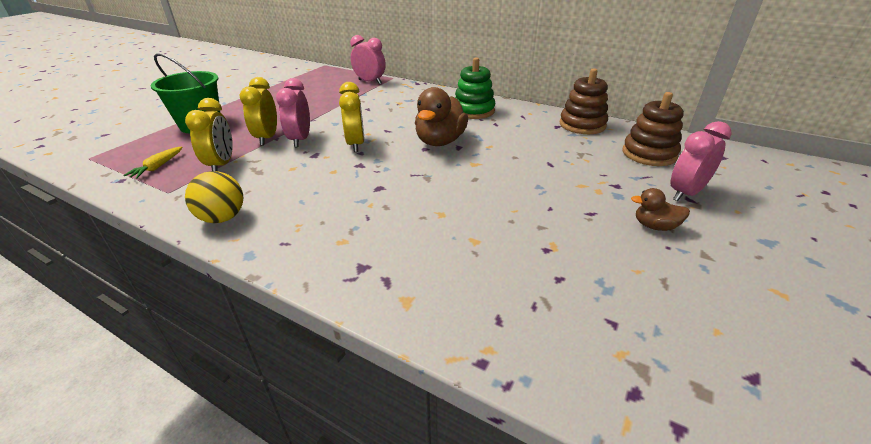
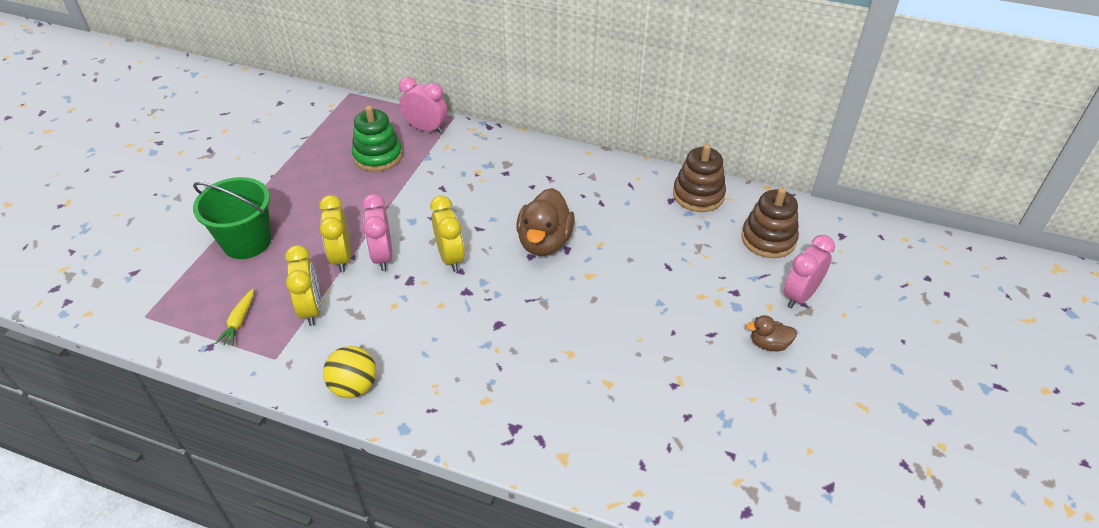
camera: 10 degrees left, 10 degrees up
(473, 111) = (571, 180): green stacking toy -> green stacking toy (378, 156)

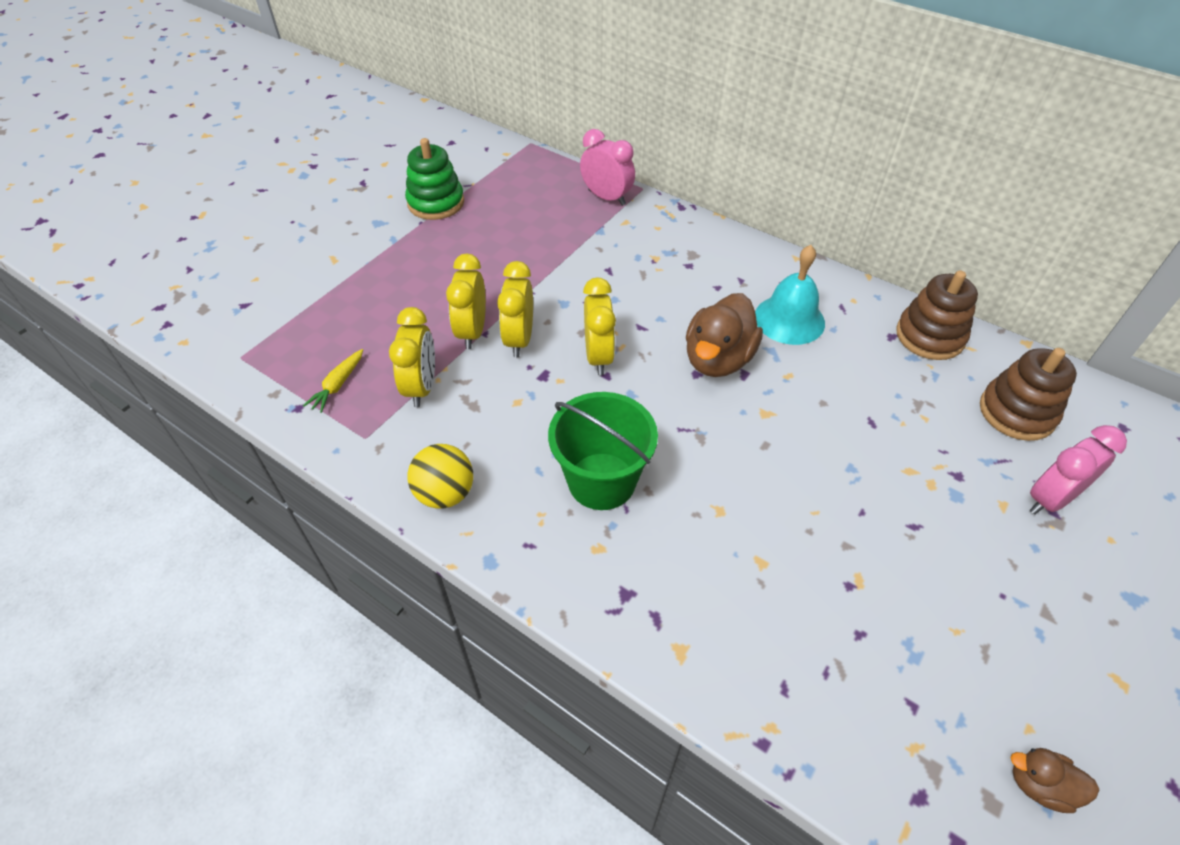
camera: 15 degrees right, 5 degrees up
(247, 242) = (372, 293): green bucket -> green bucket (601, 481)
(378, 156) = (544, 220): green stacking toy -> green stacking toy (436, 203)
(383, 256) = (519, 339): pink clock -> yellow clock
(592, 201) = (789, 319): none -> turquoise bell
(769, 344) = (994, 558): brown duck -> brown duck (1039, 785)

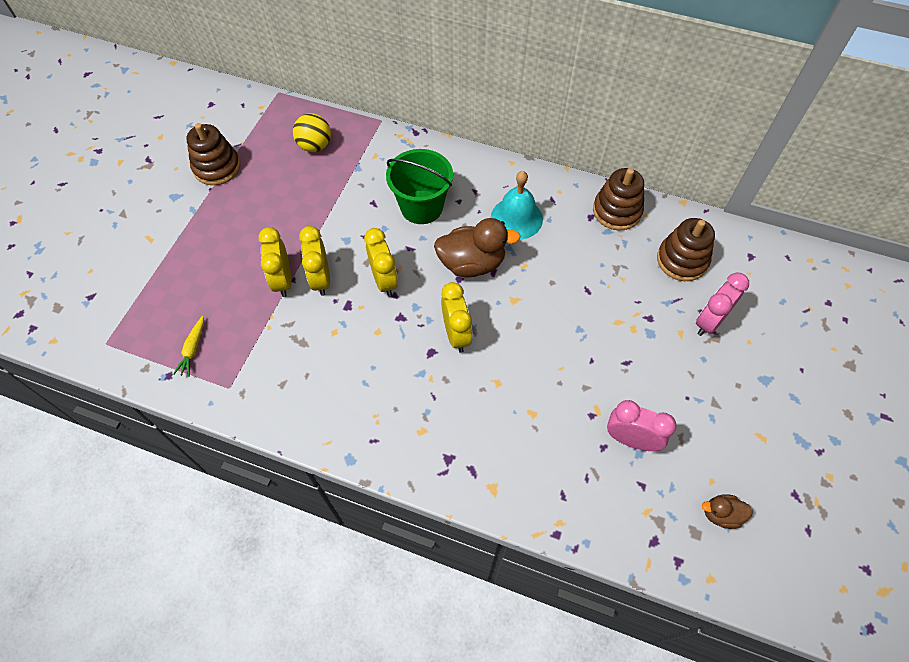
camera: 15 degrees left, 10 degrees up
(421, 387) = (258, 336): yellow clock -> yellow clock (456, 334)
(436, 203) = (217, 167): green stacking toy -> brown stacking toy
(445, 493) = (303, 417): yellow ball -> yellow ball (315, 146)
(601, 481) = (411, 380): green bucket -> green bucket (421, 207)
(606, 198) = (355, 135): pink clock -> pink clock (630, 439)
(718, 359) = (472, 263): brown duck -> brown duck turned 105 degrees counterclockwise

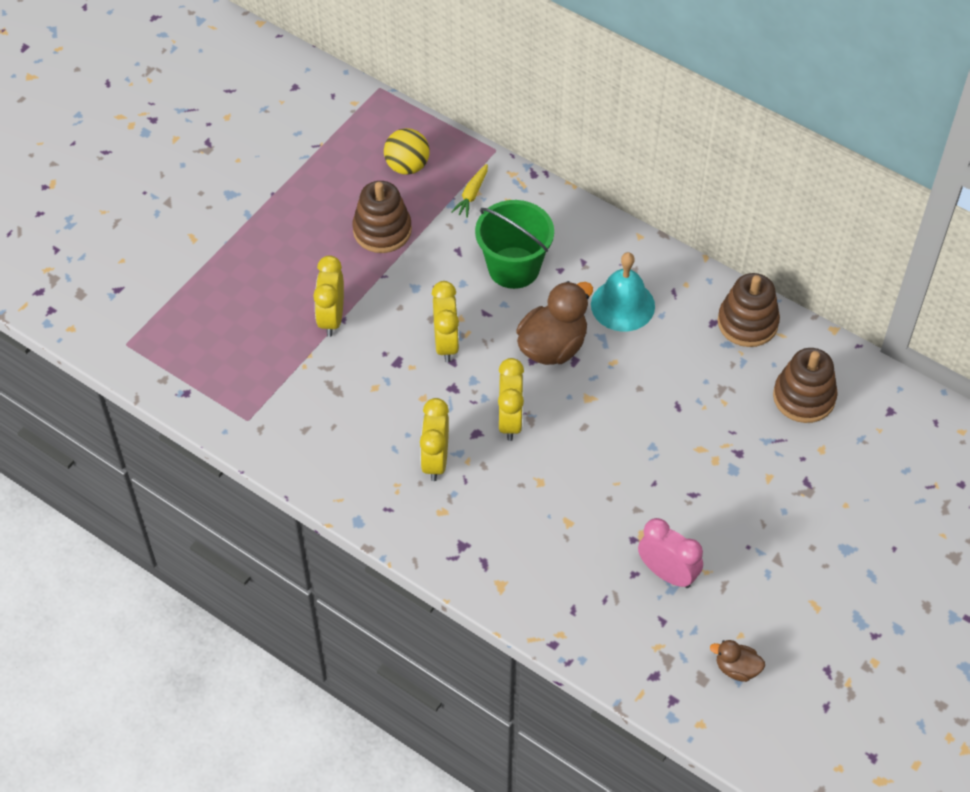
camera: 15 degrees right, 5 degrees down
(193, 349) = (217, 371): yellow carrot -> yellow carrot (471, 195)
(217, 167) = (285, 169): brown stacking toy -> brown stacking toy (382, 230)
(321, 279) = (375, 326): yellow clock -> yellow clock (435, 460)
(472, 263) = (552, 346): brown duck -> brown duck turned 60 degrees counterclockwise
(709, 322) = (807, 473): pink clock -> none

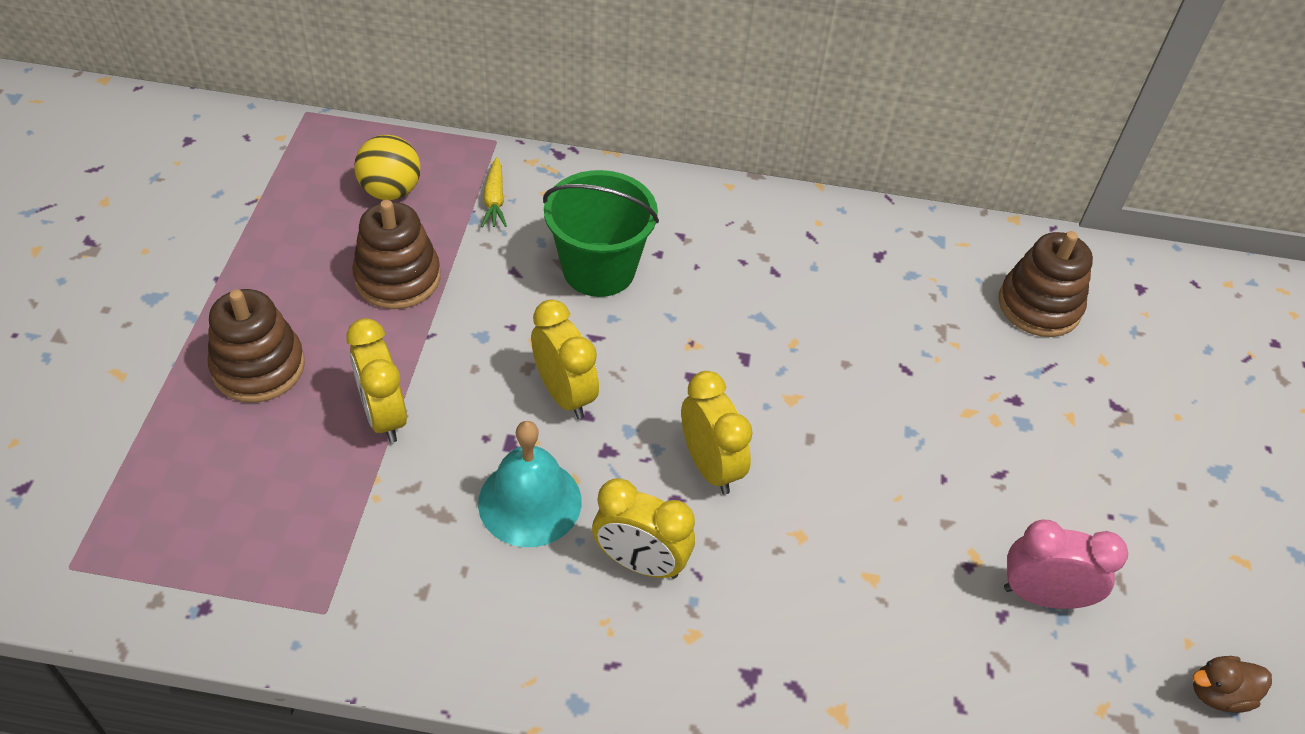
camera: 30 degrees left, 5 degrees down
(435, 460) = (640, 562): yellow clock -> yellow clock turned 45 degrees counterclockwise
(552, 346) = (706, 349): brown duck -> none
(622, 305) = (761, 270): turquoise bell -> turquoise bell (530, 502)
(747, 322) = (917, 242): brown stacking toy -> brown stacking toy (258, 367)

